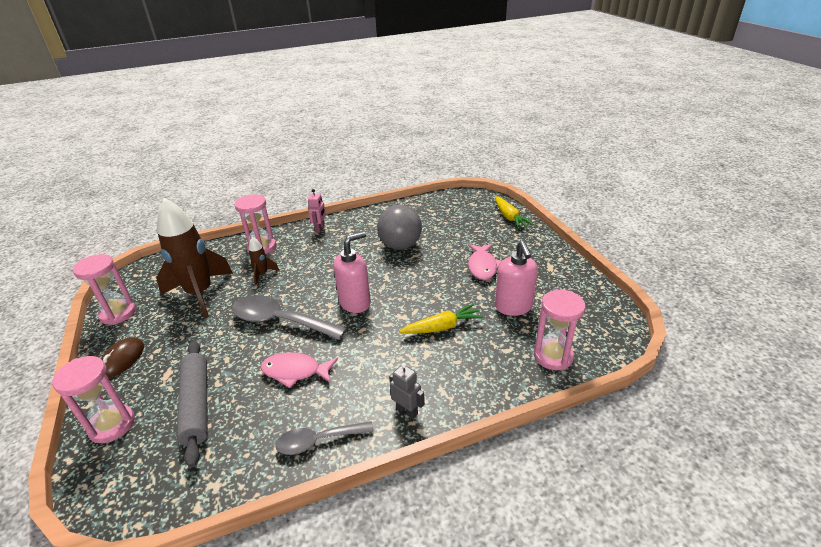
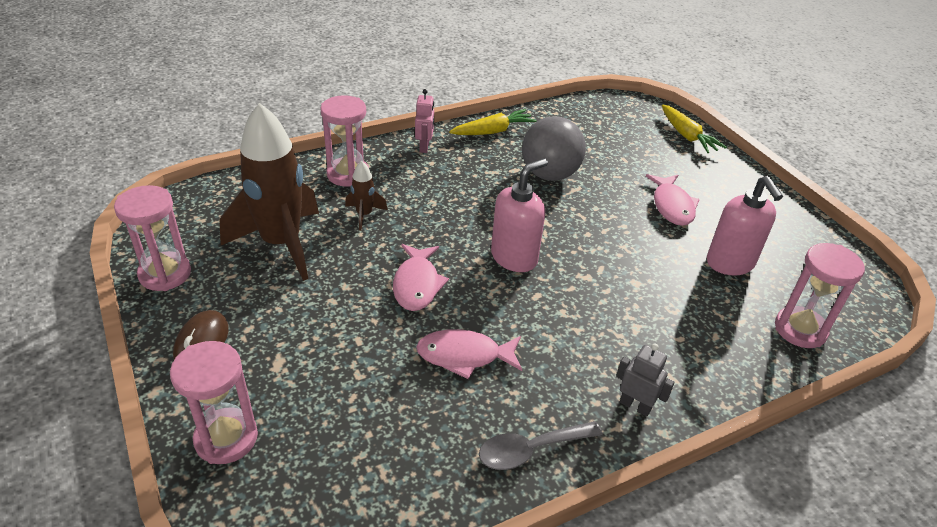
camera: 10 degrees left, 5 degrees up
(197, 404) = (341, 405): grey rolling pin -> none
(280, 321) = (417, 284): grey spoon -> pink fish
(442, 327) = (645, 292): yellow carrot -> yellow carrot (493, 131)

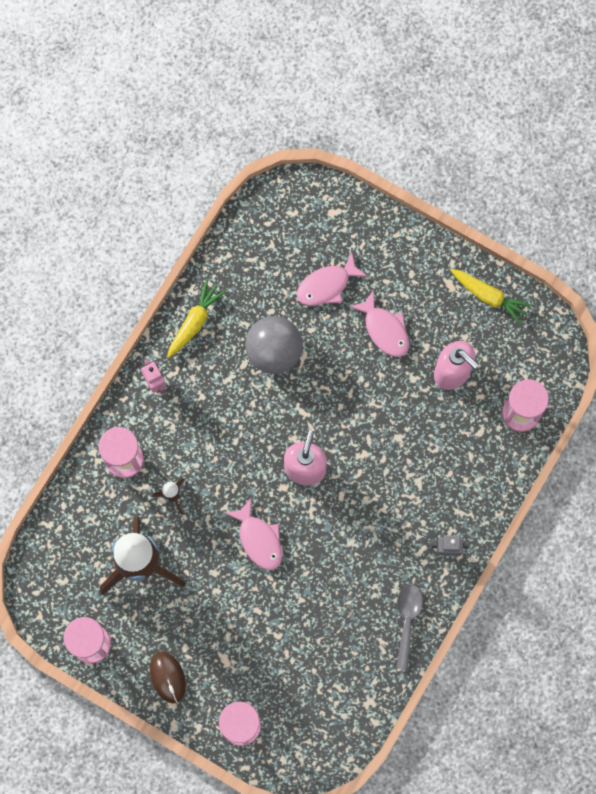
camera: 30 degrees left, 35 degrees up
(464, 356) = (329, 579): pink fish -> pink fish (327, 285)
(531, 450) = (407, 620): grey spoon -> grey spoon turned 150 degrees clockwise
(687, 136) = (354, 216): yellow carrot -> yellow carrot (489, 296)

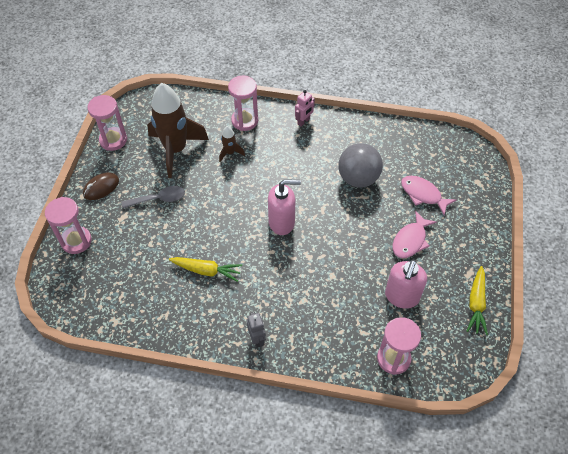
camera: 70 degrees right, 20 degrees down
(194, 322) = (355, 129): yellow carrot -> yellow carrot (206, 271)
(259, 539) = (218, 210): pink fish -> none
(407, 620) = (189, 327): grey spoon -> grey spoon (158, 199)

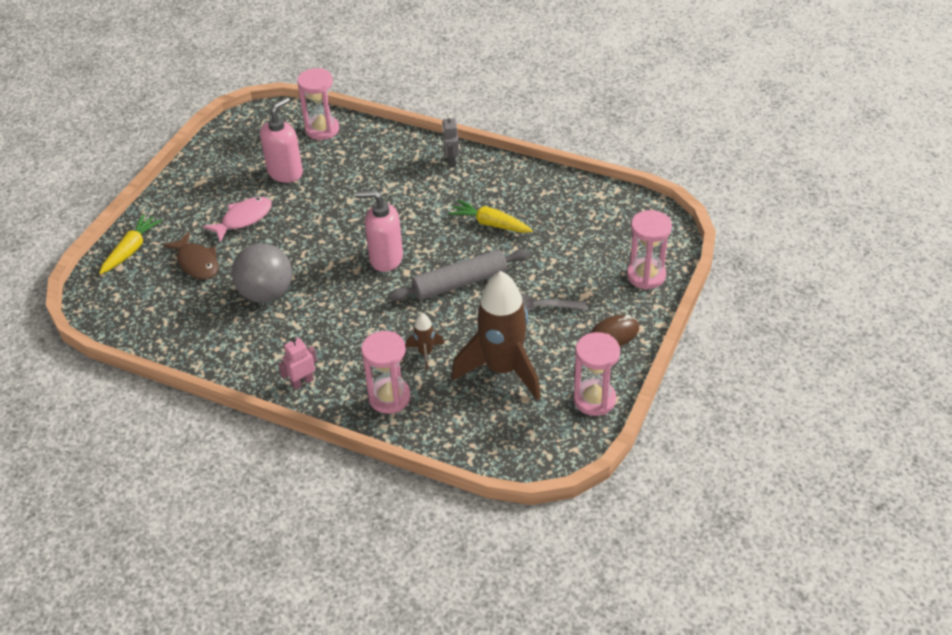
camera: 165 degrees left, 10 degrees down
(219, 210) = (460, 283): none -> grey rolling pin
(423, 194) = (197, 262): pink fish -> brown fish
(476, 303) = (212, 157): yellow carrot -> yellow carrot (131, 250)

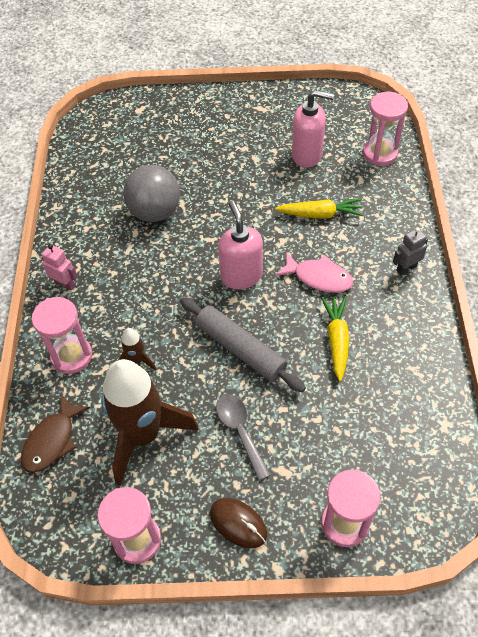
camera: 65 degrees right, 10 degrees up
(131, 250) = (160, 107): yellow carrot -> yellow carrot (320, 214)
(197, 262) = (167, 151): brown fish -> brown fish (52, 440)
(243, 219) = (233, 156): pink fish -> pink fish (318, 277)

